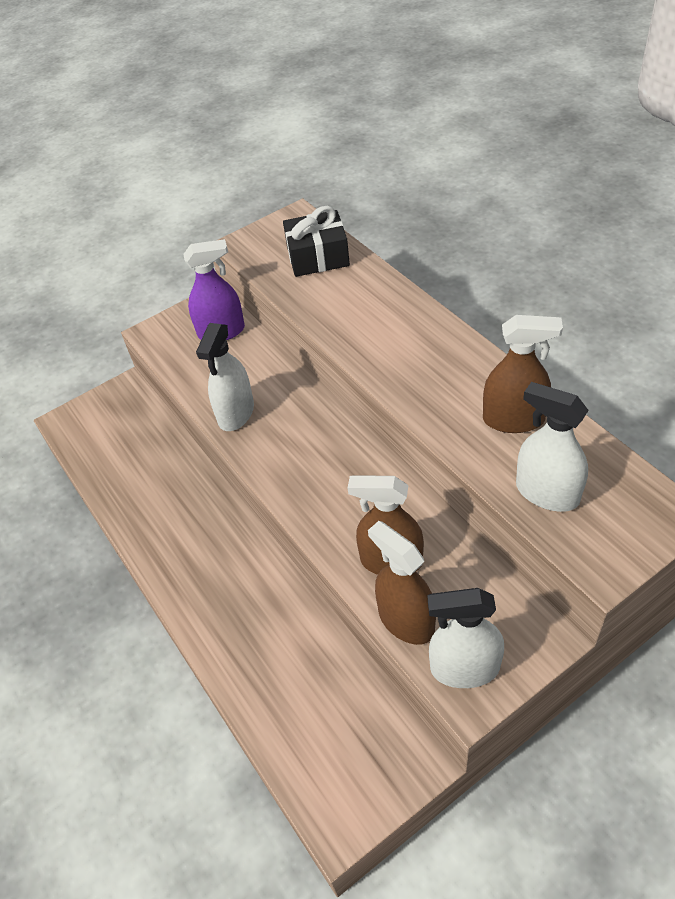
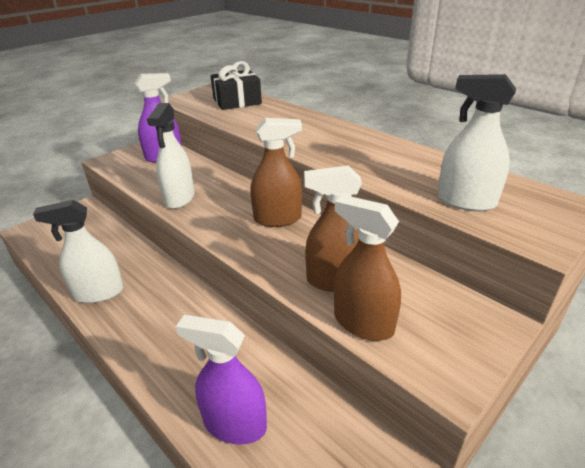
camera: 15 degrees left, 15 degrees down
(274, 695) = (234, 424): none -> purple spray bottle
(464, 668) = (434, 356): white spray bottle -> white spray bottle (98, 293)
(513, 419) = (416, 165): brown spray bottle -> brown spray bottle (277, 219)

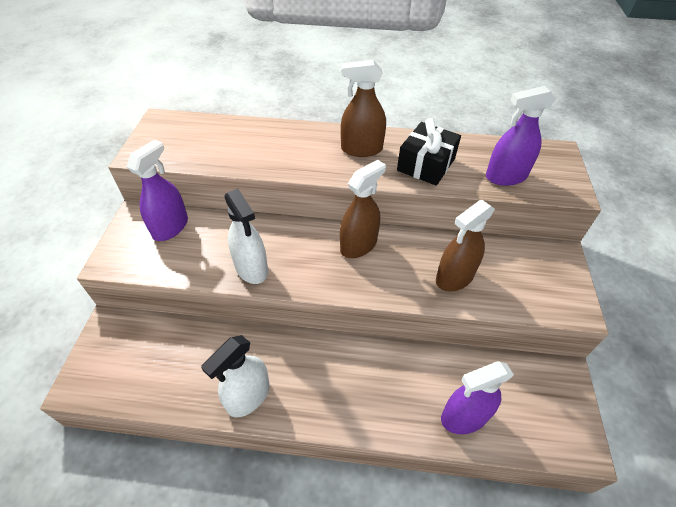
camera: 40 degrees left, 15 degrees up
(237, 101) = (210, 134): black gift -> black gift (426, 164)
(363, 323) = (502, 300): brown spray bottle -> brown spray bottle (361, 149)
(465, 201) = (506, 176): white spray bottle -> purple spray bottle

